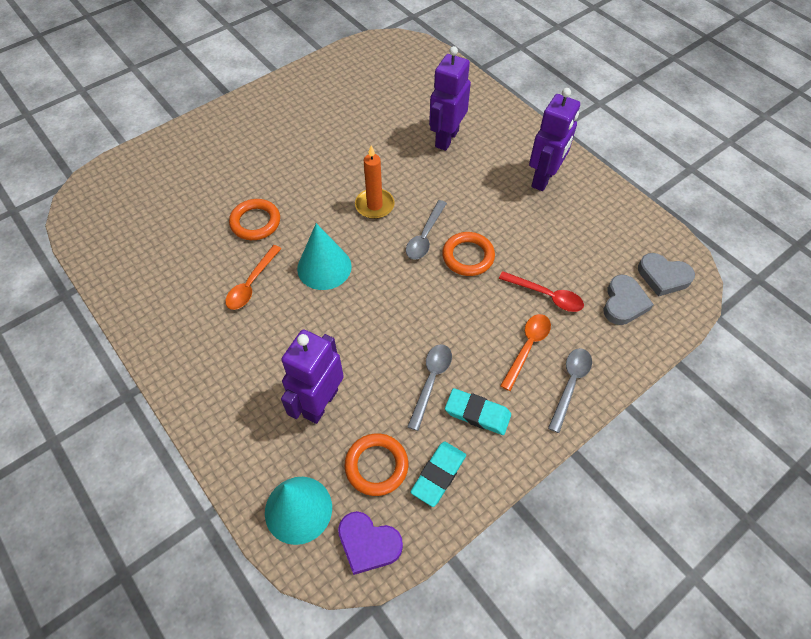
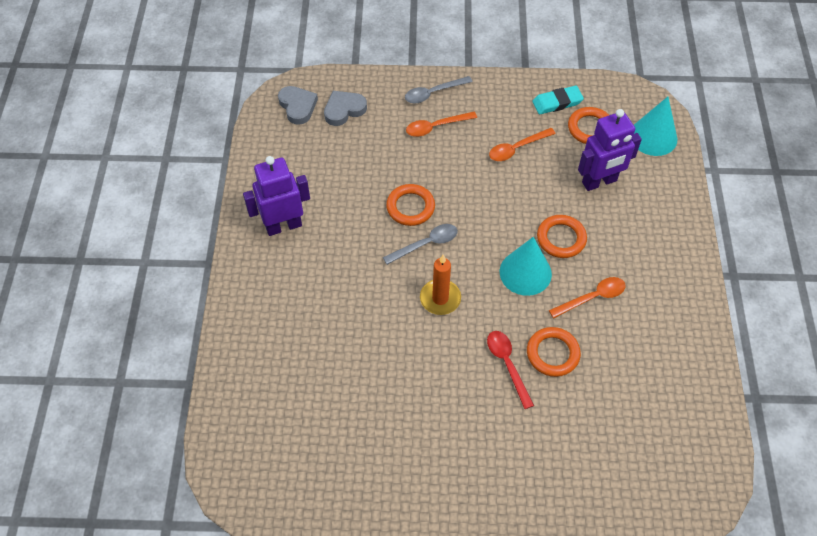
camera: 140 degrees left, 0 degrees up
(316, 317) = (561, 238): none -> orange ring
(368, 543) = (623, 99): purple heart -> none
(431, 381) = (516, 148): grey spoon -> orange spoon
(446, 138) = (316, 321): purple robot -> none
(477, 413) = (505, 115): turquoise eraser -> none
(546, 295) = (387, 146): red spoon -> red spoon (507, 365)

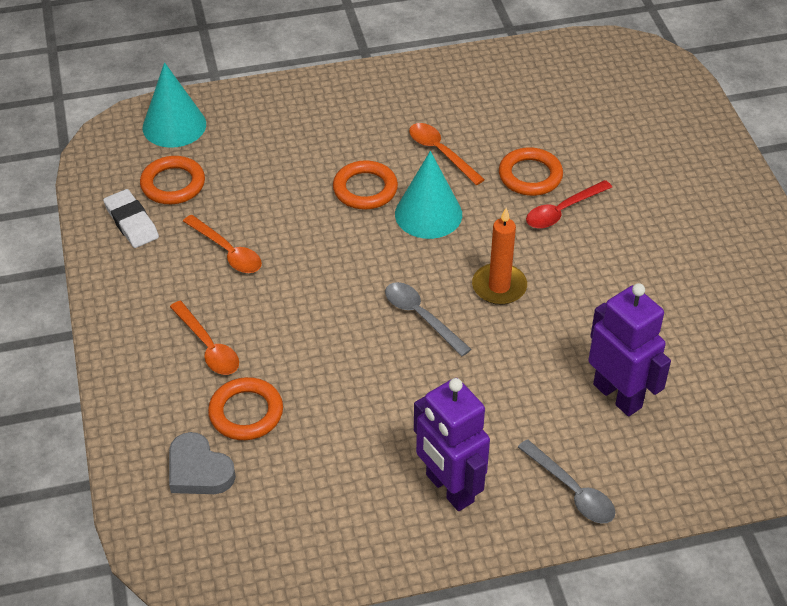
camera: 105 degrees left, 10 degrees down
(298, 106) = (205, 537): grey heart -> none
(410, 207) = (365, 346): orange ring -> orange ring (246, 412)
(433, 93) = (139, 363): grey spoon -> grey spoon (572, 490)
(557, 102) = (131, 222): turquoise eraser -> white eraser
(599, 182) = (263, 165): purple robot -> purple robot (618, 395)

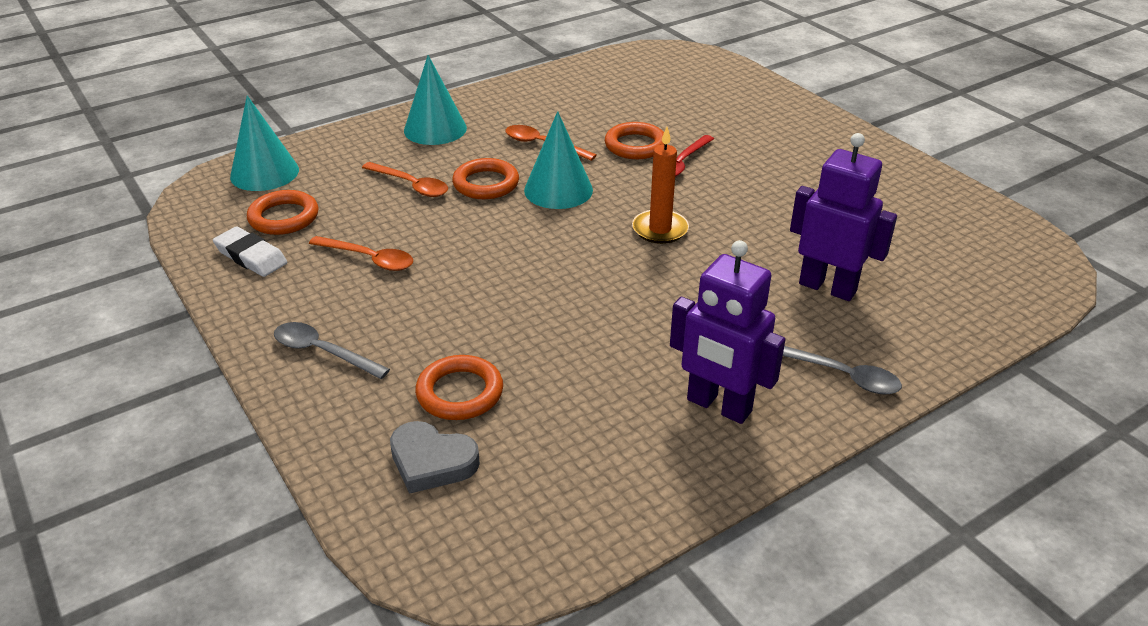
camera: 20 degrees left, 10 degrees down
(208, 346) = (387, 343): orange spoon -> orange spoon (411, 185)
(347, 107) = (435, 129): none -> turquoise cone
(421, 317) = (599, 268): grey spoon -> grey spoon (323, 352)

